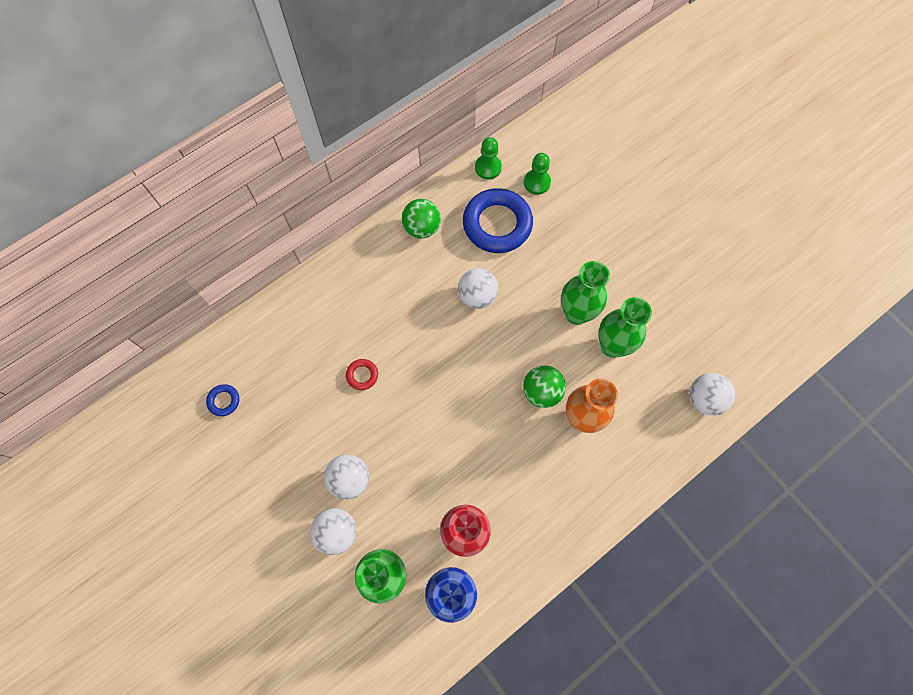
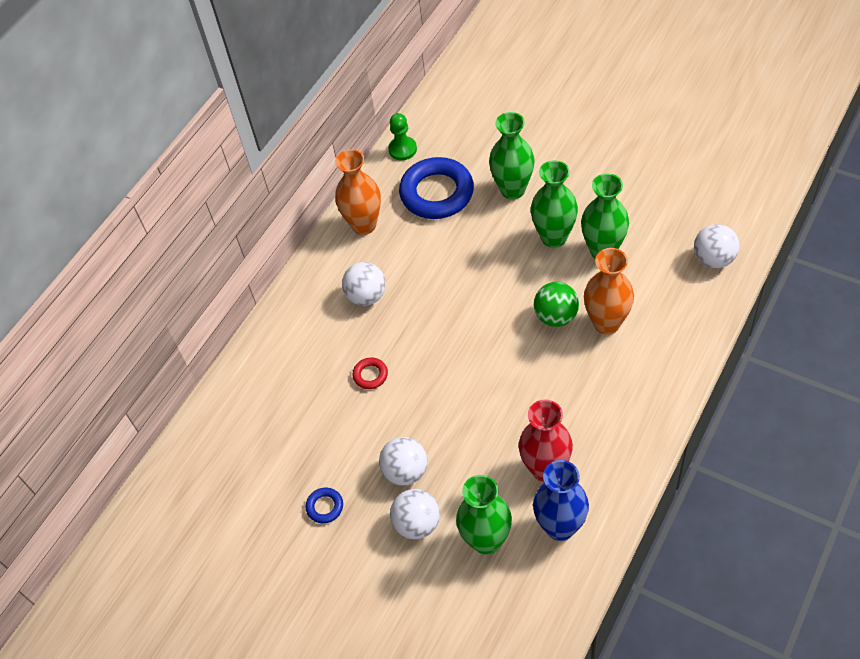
camera: 15 degrees left, 15 degrees down
(224, 401) = (238, 456): blue ring -> blue ring (325, 507)
(422, 228) = (364, 225): green ball -> orange vase
(477, 296) = (450, 261): white ball -> white ball (366, 296)
(537, 182) = (457, 144): green pawn -> none
(563, 250) = (513, 190): none -> green vase

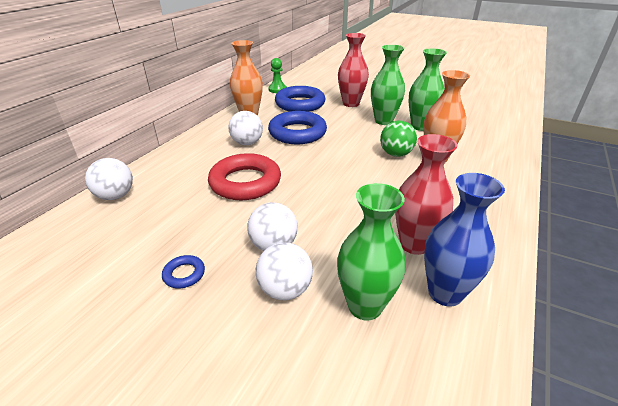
camera: 10 degrees left, 20 degrees down
(370, 375) = (245, 182): red ring -> red ring, size x2.33
(432, 270) = (297, 133): none -> blue ring
(513, 190) = (351, 103): green vase -> red vase
(713, 259) = (501, 131): white ball -> white ball (115, 196)

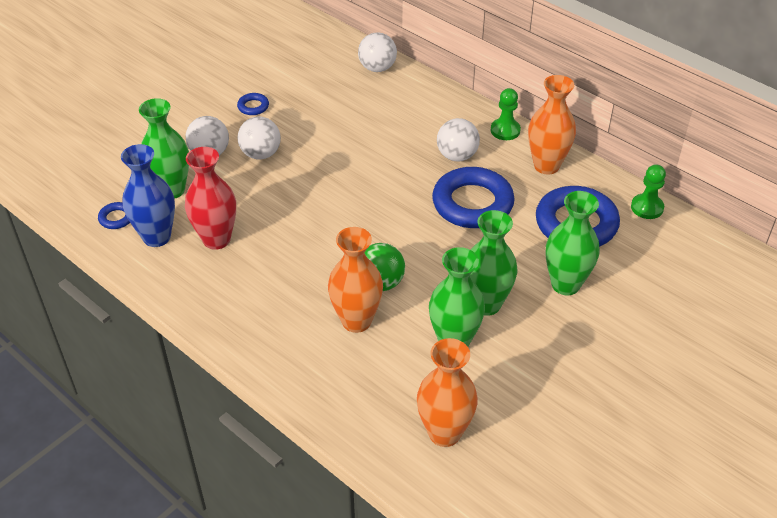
camera: 105 degrees right, 10 degrees up
(213, 129) = (505, 130): none -> green pawn
(245, 182) = (367, 147): red ring -> none
(351, 103) = (565, 284): red vase -> green vase
(445, 348) = (116, 218): none -> blue ring
(482, 123) = (444, 433): none -> orange vase

